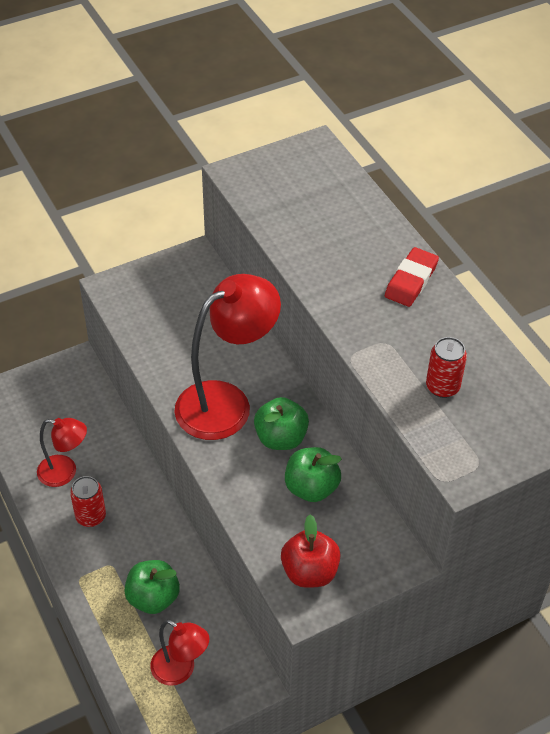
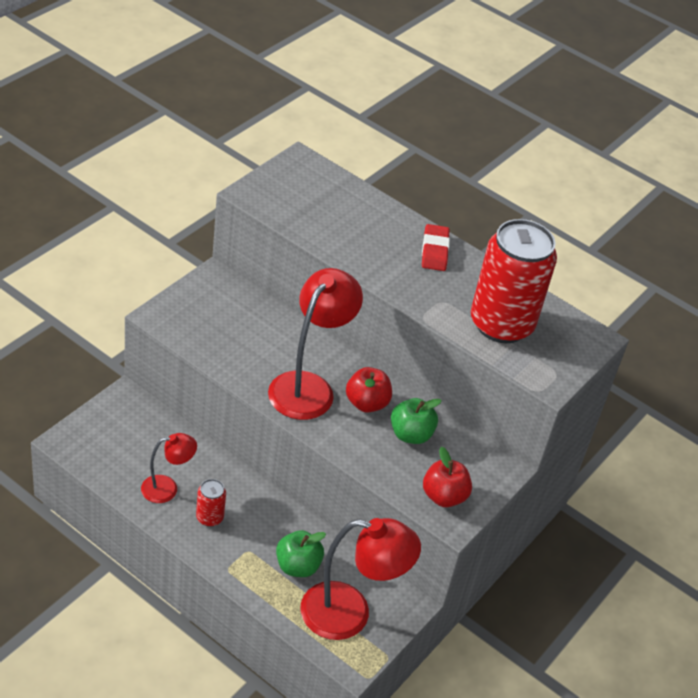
camera: 30 degrees left, 5 degrees down
(180, 670) = (350, 614): red lamp -> red lamp, size x1.81
(281, 438) = (366, 403): green apple -> red apple
(442, 387) = (501, 324): red can -> red can, size x2.38

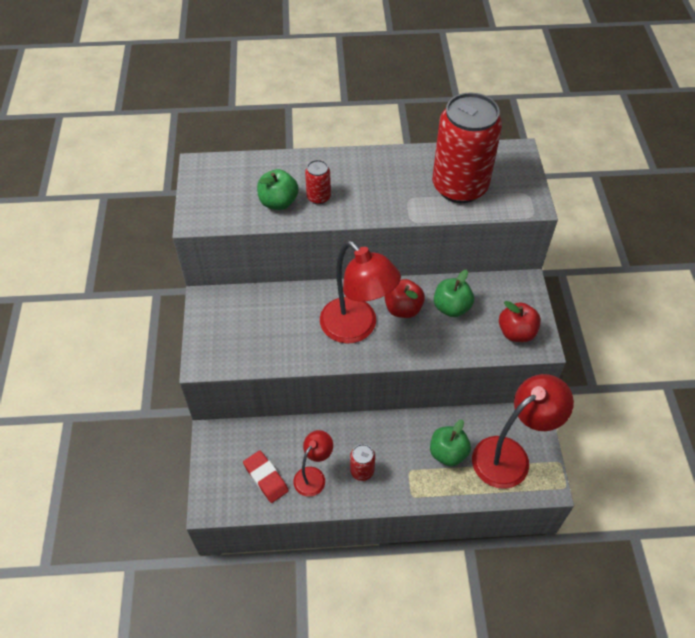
camera: 35 degrees left, 10 degrees up
(308, 386) = (356, 328): red lamp -> red lamp turned 150 degrees clockwise
(329, 227) = (278, 202): none -> green apple
(367, 246) = (318, 197): none -> red can
(434, 251) = (362, 167): red eraser -> red eraser (266, 478)

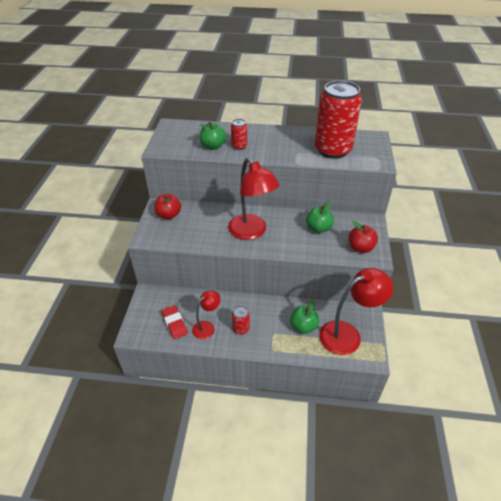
camera: 10 degrees right, 10 degrees down
(403, 309) = (285, 225): red apple -> red apple (169, 215)

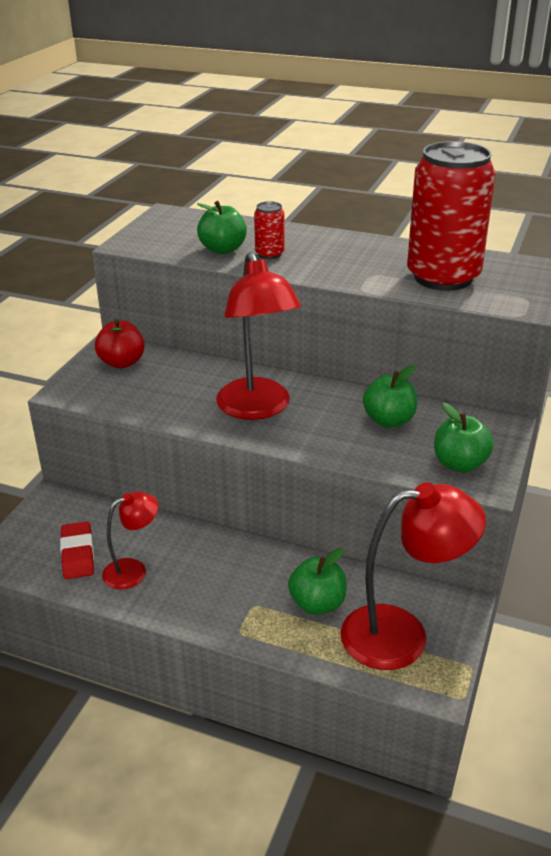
camera: 15 degrees right, 10 degrees down
(241, 329) = (194, 585): red can -> none
(360, 248) = (459, 464): red apple -> green apple

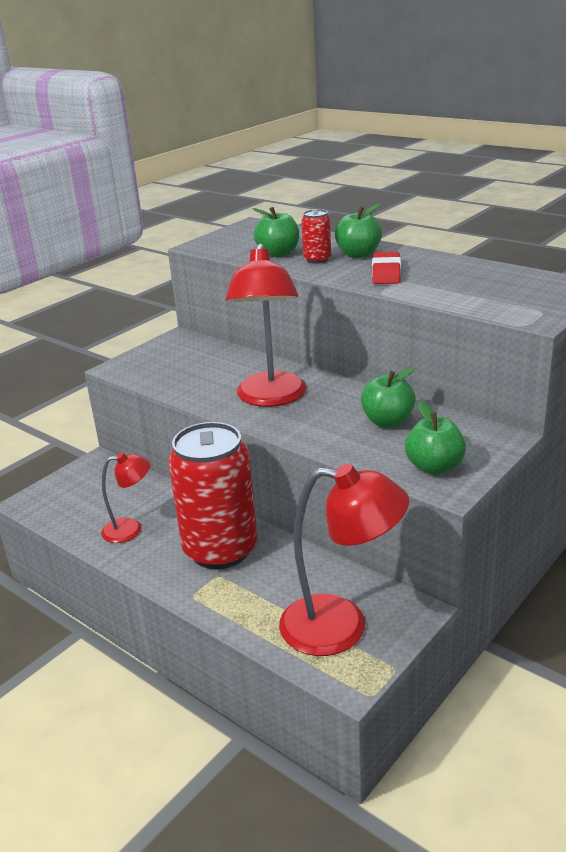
camera: 20 degrees right, 5 degrees down
(77, 554) = (93, 509): red eraser -> red eraser (386, 273)
(122, 362) = (178, 350): red apple -> none
(317, 603) = (276, 585): green apple -> green apple (358, 254)
(443, 277) = (469, 288): red can -> red can (220, 549)

